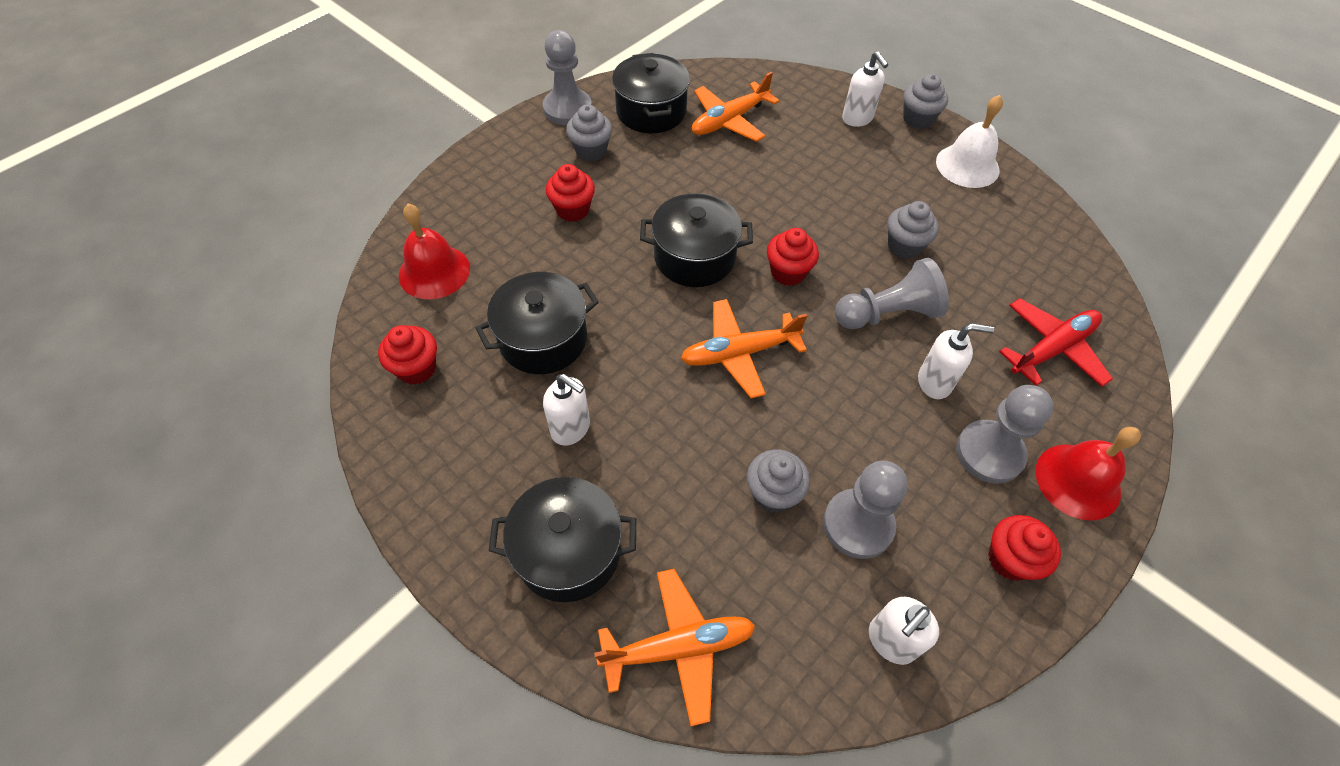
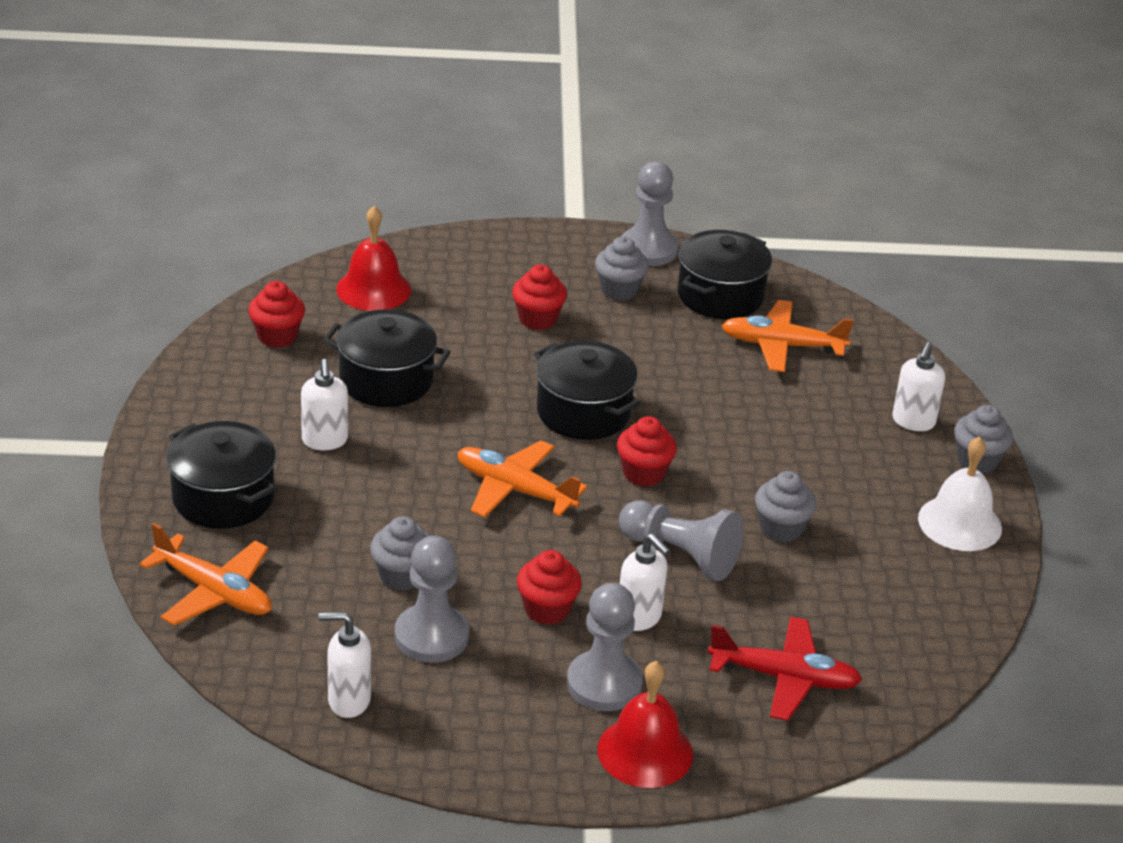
camera: 45 degrees right, 20 degrees down
(1010, 559) = (507, 739): red cupcake -> red cupcake (547, 609)

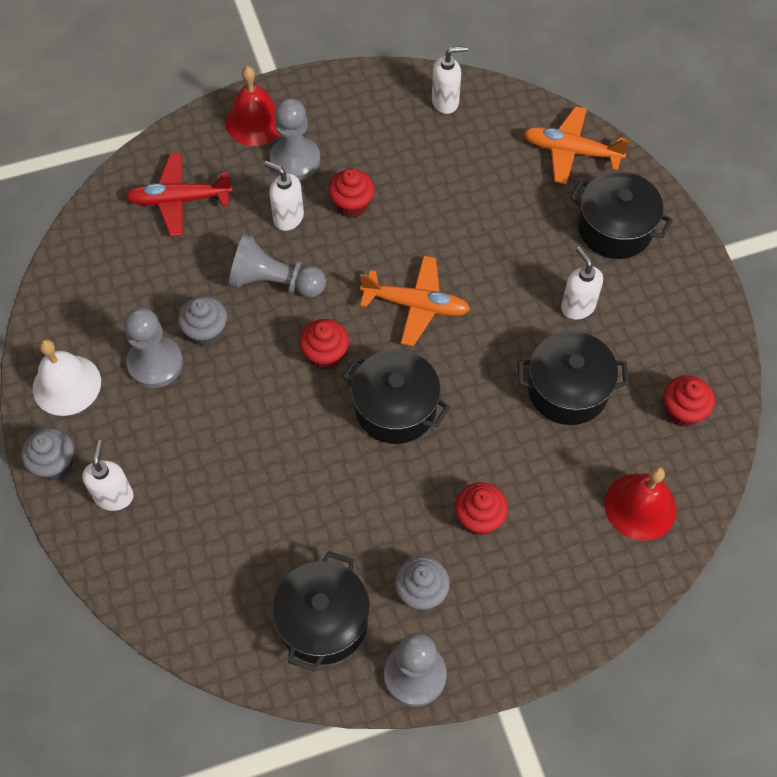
camera: 165 degrees right, 25 degrees up
(402, 576) = (459, 202): grey cupcake -> none
(431, 636) = (417, 161): grey pawn -> grey pawn (155, 363)
(781, 346) = (248, 562): orange plane -> none

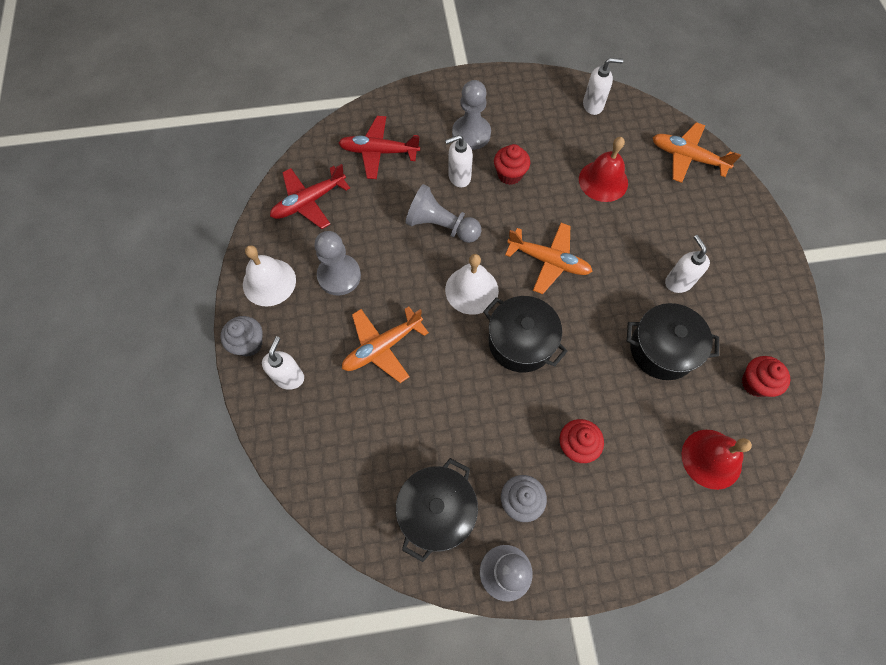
camera: 10 degrees right, 5 degrees up
(99, 277) = (308, 202): none -> red plane
(206, 332) = (382, 257): grey cupcake -> none
(224, 442) = (382, 347): none -> orange plane
(255, 121) = (445, 100): red bell -> red bell (603, 181)
(288, 217) = (459, 177): white soap dispenser -> white soap dispenser turned 60 degrees counterclockwise
(325, 355) = (471, 290): red cupcake -> white bell
(615, 229) = (715, 224): black pot -> none

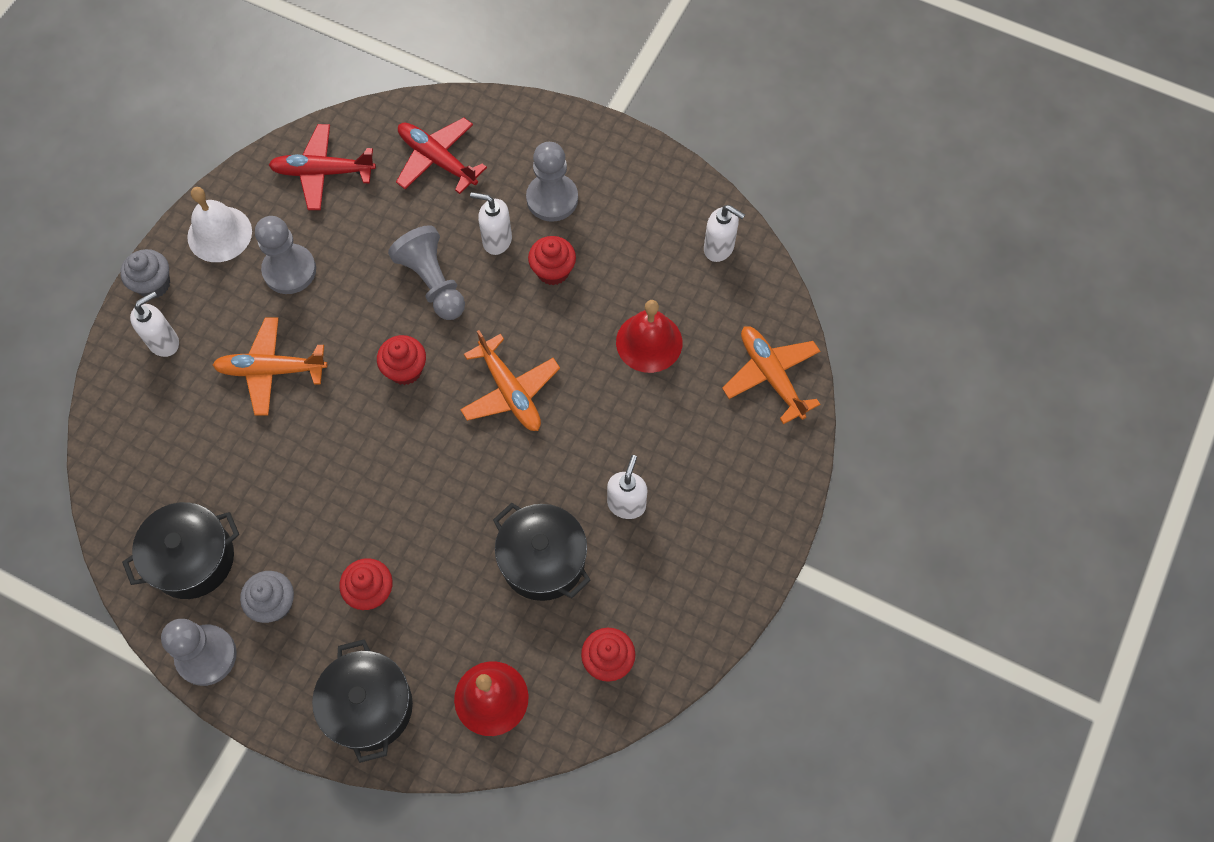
camera: 35 degrees right, 0 degrees up
(471, 290) = (405, 370): white bell -> red cupcake
(521, 342) = (407, 455): black pot -> black pot (369, 707)

